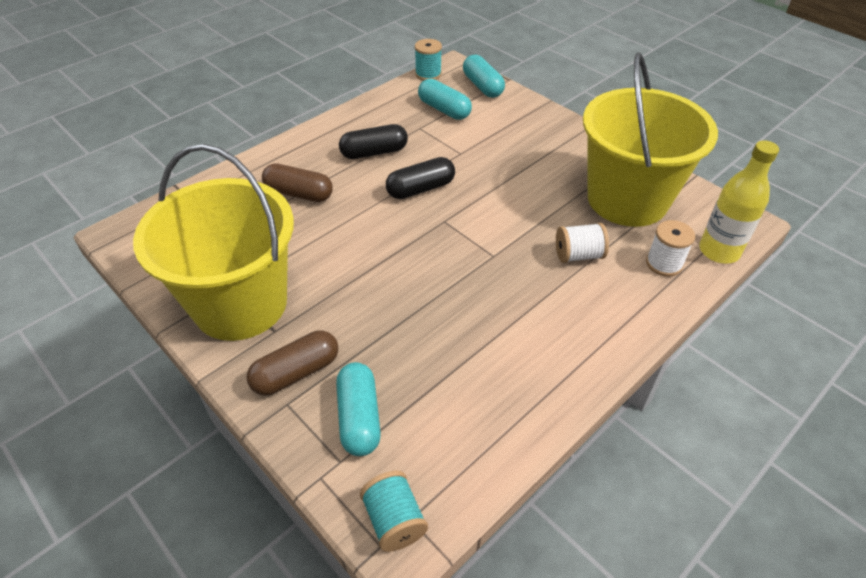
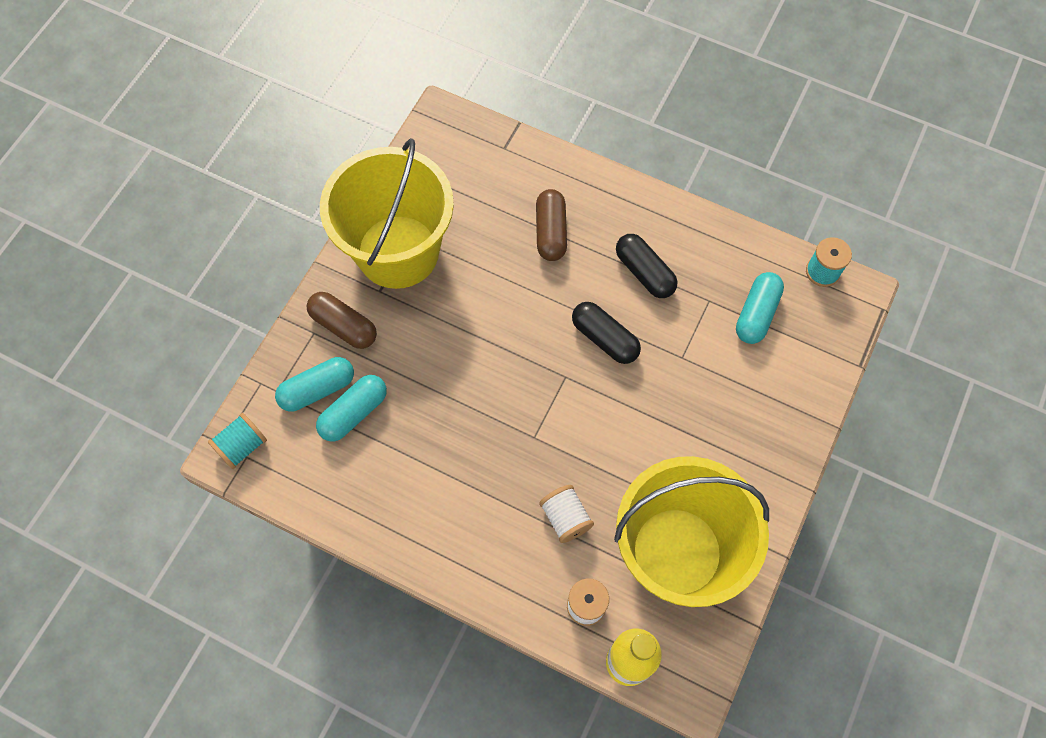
camera: 70 degrees right, 20 degrees up
(482, 86) = (827, 341): turquoise capsule -> turquoise capsule (354, 413)

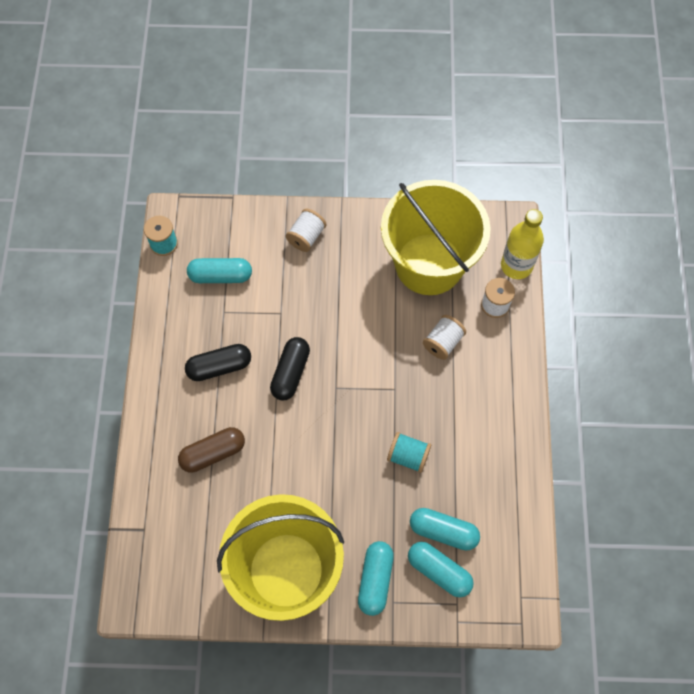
camera: 115 degrees left, 0 degrees up
(242, 446) = (515, 605): turquoise spool -> turquoise spool (408, 456)
(344, 326) = (375, 580): brown capsule -> turquoise capsule
(644, 272) = (219, 367): black capsule -> black capsule turned 45 degrees clockwise
(772, 426) = (306, 237): none -> white spool

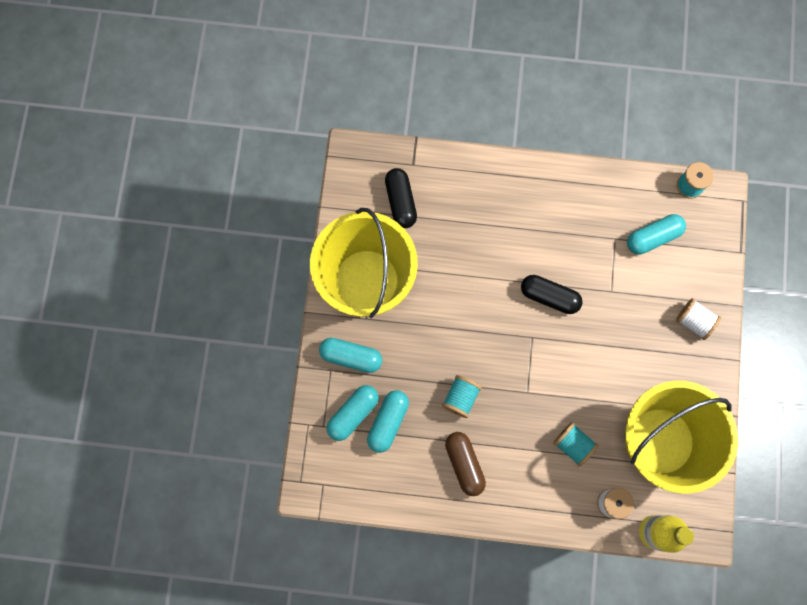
camera: 95 degrees right, 10 degrees up
(213, 453) = (476, 224): brown capsule -> brown capsule (464, 464)
(219, 367) = (559, 232): black capsule -> black capsule (401, 201)
(220, 276) = (653, 237): turquoise capsule -> turquoise capsule turned 60 degrees clockwise
(443, 342) = (573, 445): white spool -> turquoise spool

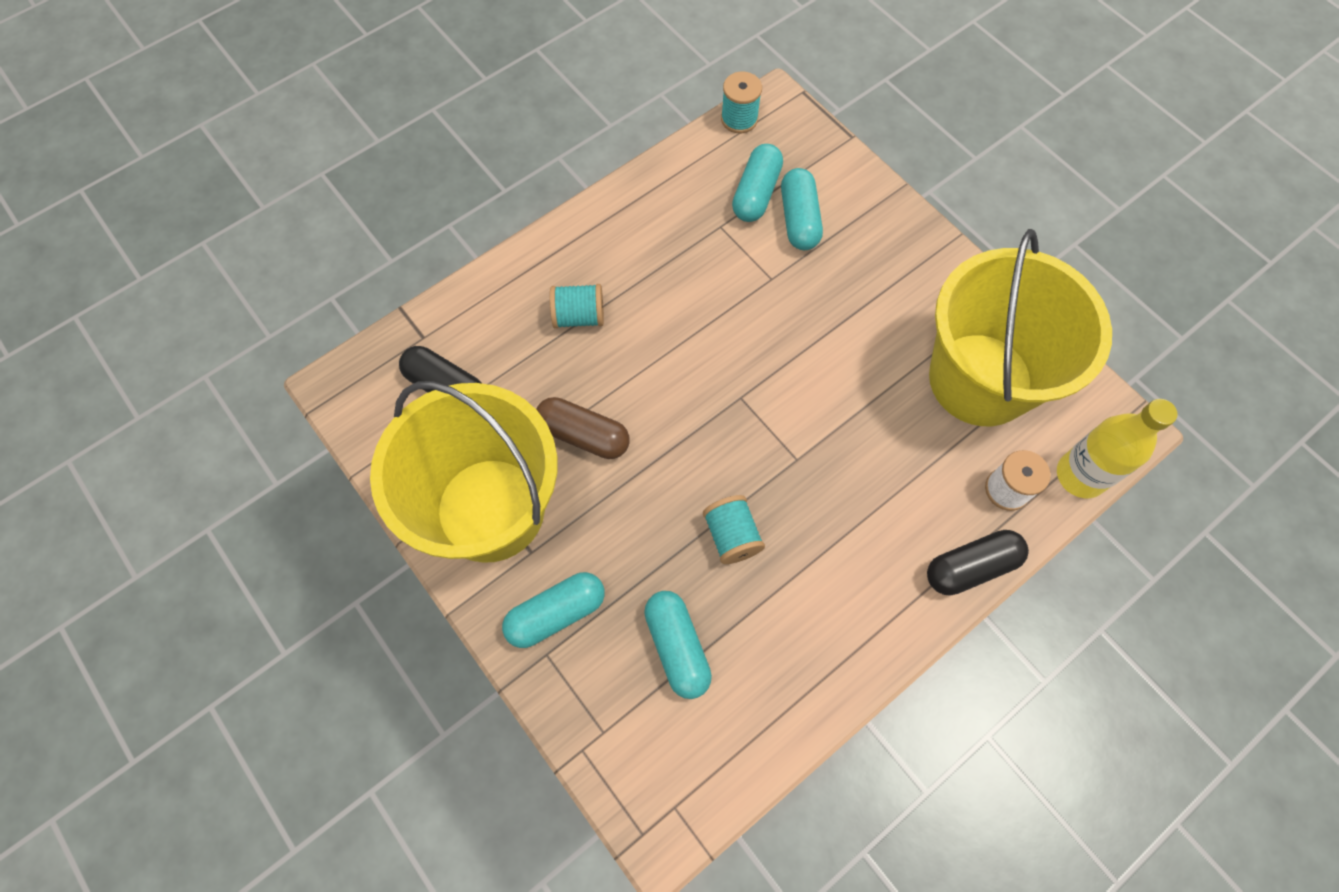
camera: 45 degrees left, 10 degrees down
(353, 414) = (625, 679): turquoise capsule -> turquoise capsule (799, 219)
(464, 464) = (813, 606): brown capsule -> brown capsule (583, 435)
(549, 296) = (714, 340): black capsule -> black capsule (970, 567)
(573, 445) = (902, 467): turquoise spool -> turquoise spool (579, 316)
(694, 321) = (881, 235): white spool -> none

